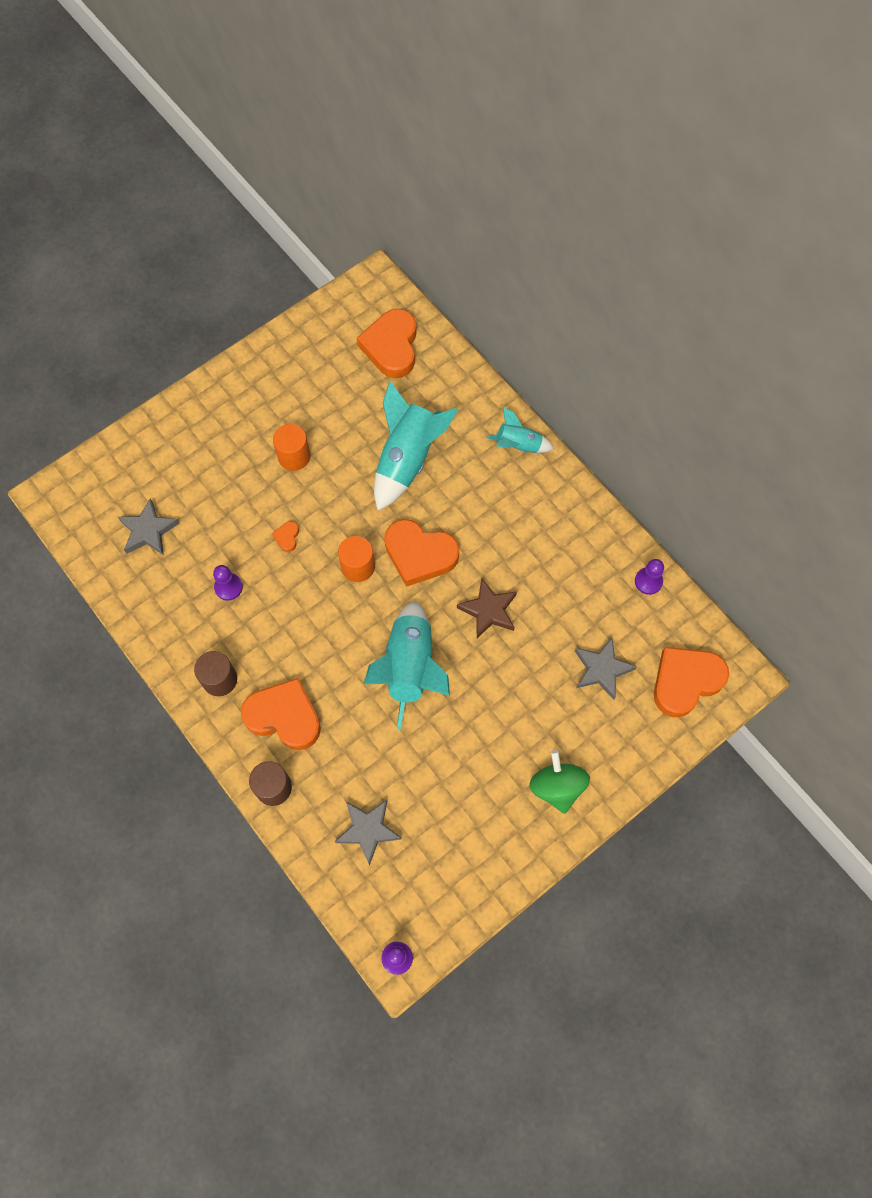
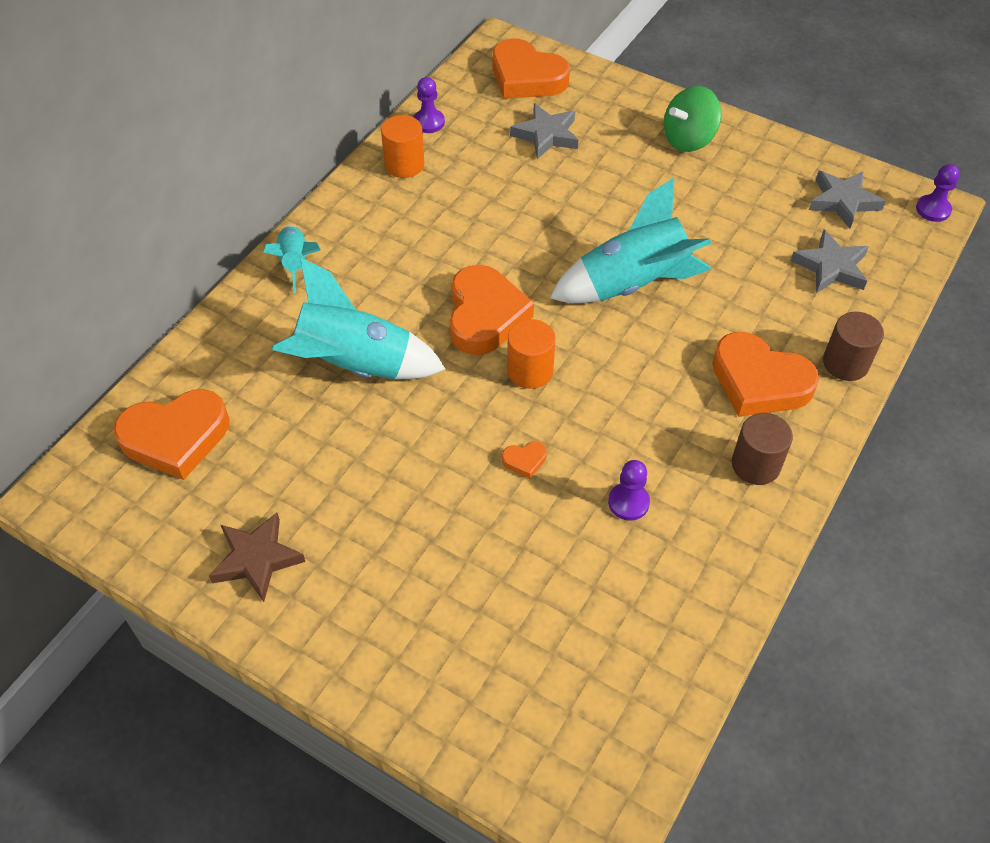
camera: 110 degrees left, 15 degrees down
(148, 531) = (594, 642): grey star -> grey star (843, 201)
(284, 716) = (759, 381): orange heart -> orange heart turned 60 degrees counterclockwise
(294, 456) = (397, 496): orange cylinder -> orange cylinder (404, 165)
(489, 610) = (526, 236): brown star -> brown star (256, 559)

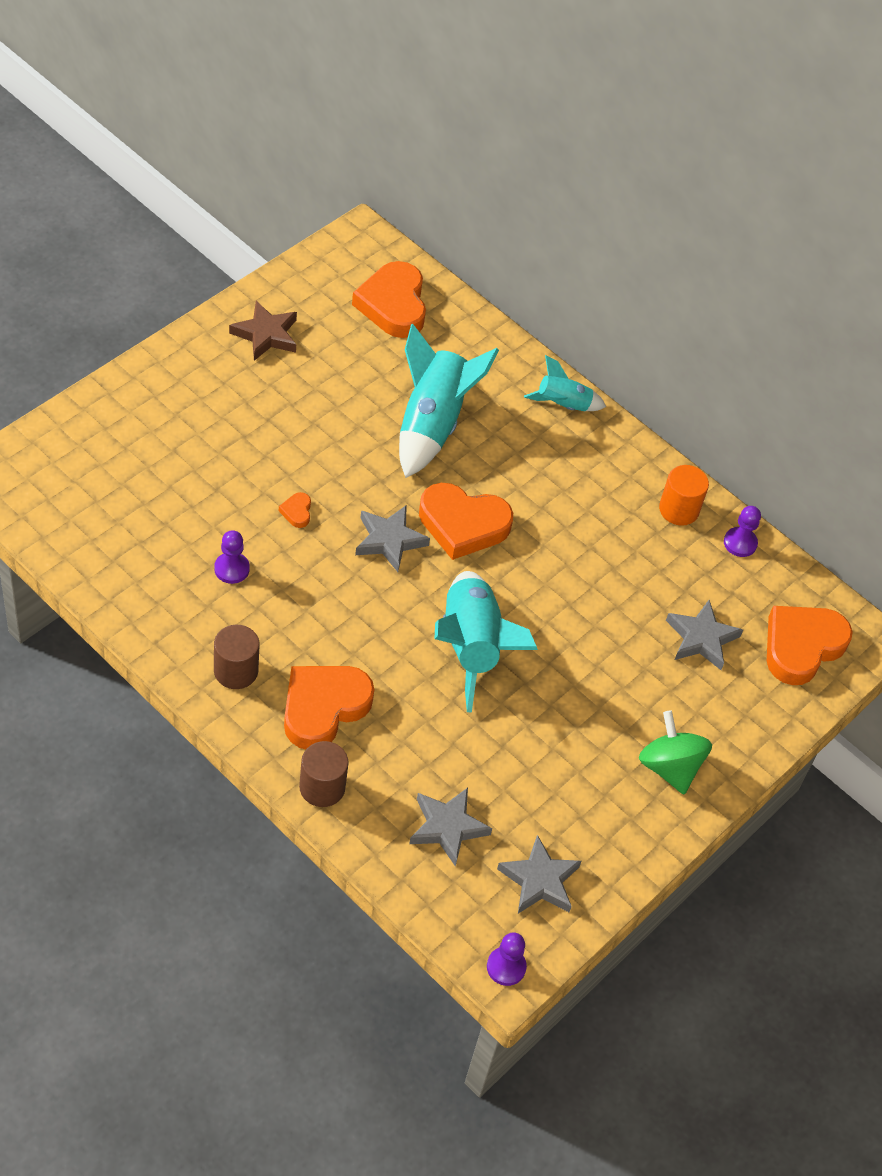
camera: 95 degrees right, 0 degrees up
(530, 371) = (389, 540): orange cylinder -> grey star

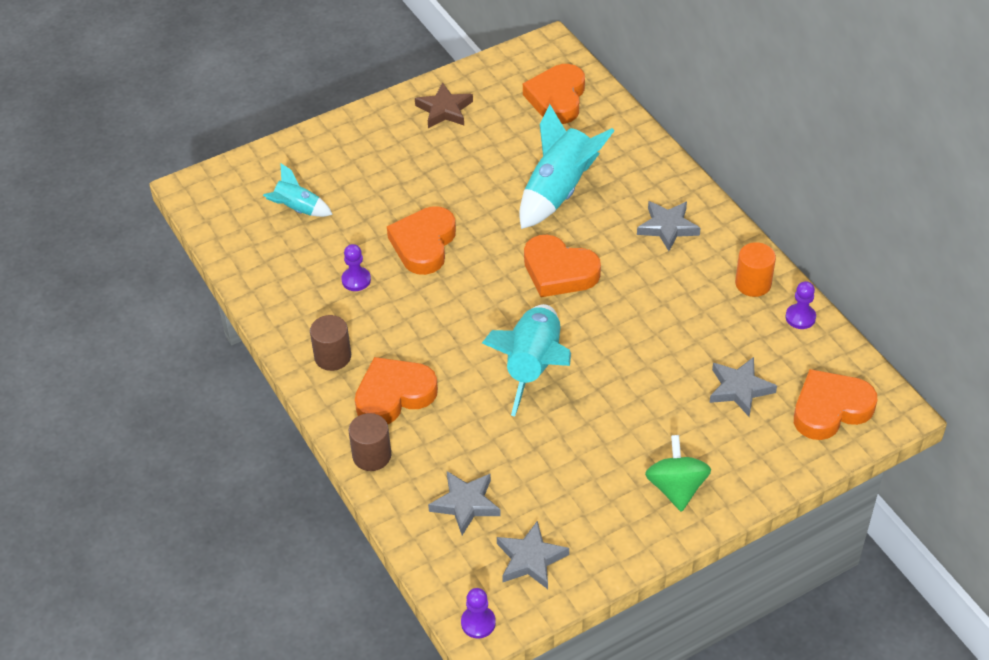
camera: 25 degrees right, 5 degrees down
(297, 512) = (423, 244): orange heart -> orange heart, size x2.45
(389, 540) = (493, 275): grey star -> grey star (667, 227)
(563, 405) = (677, 190): turquoise rocket -> turquoise rocket (297, 209)

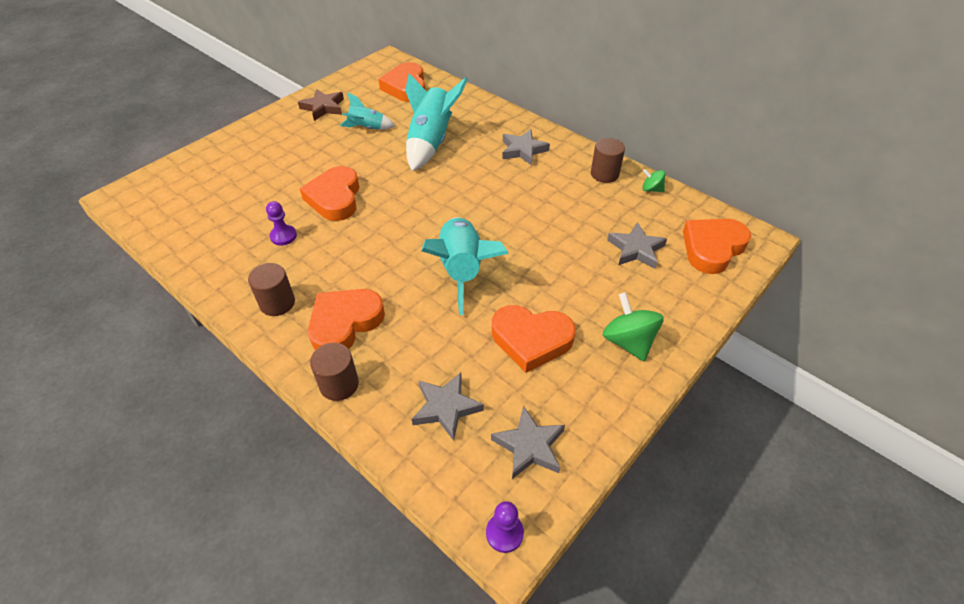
camera: 20 degrees left, 0 degrees up
(297, 209) = (218, 194): turquoise rocket -> turquoise rocket (367, 128)
(559, 271) = (453, 195): orange heart -> orange heart (531, 340)
(753, 284) = (604, 174): orange cylinder -> brown cylinder
(800, 317) = (651, 189): purple pawn -> green spinning top

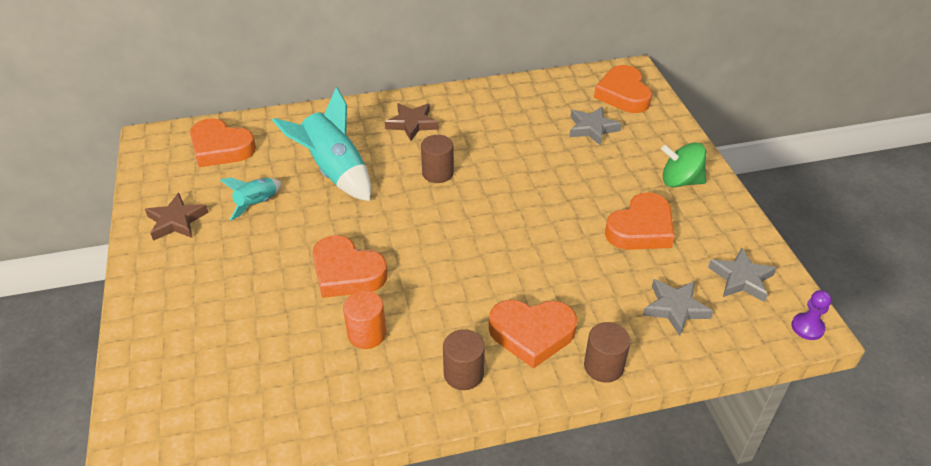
camera: 55 degrees left, 5 degrees down
(283, 236) = (367, 334): purple pawn -> orange cylinder
(345, 323) = (532, 334): orange heart -> orange heart turned 75 degrees counterclockwise
(461, 270) = (531, 231): turquoise rocket -> none
(523, 150) = (412, 124): grey star -> brown star
(604, 174) = (492, 98): brown cylinder -> brown cylinder (438, 173)
(651, 189) = (534, 86): green spinning top -> none

